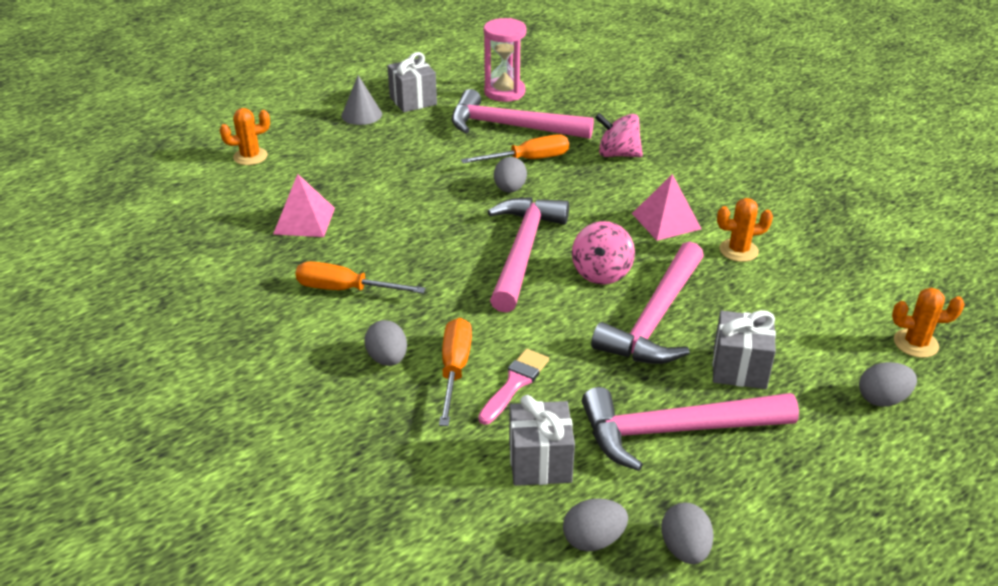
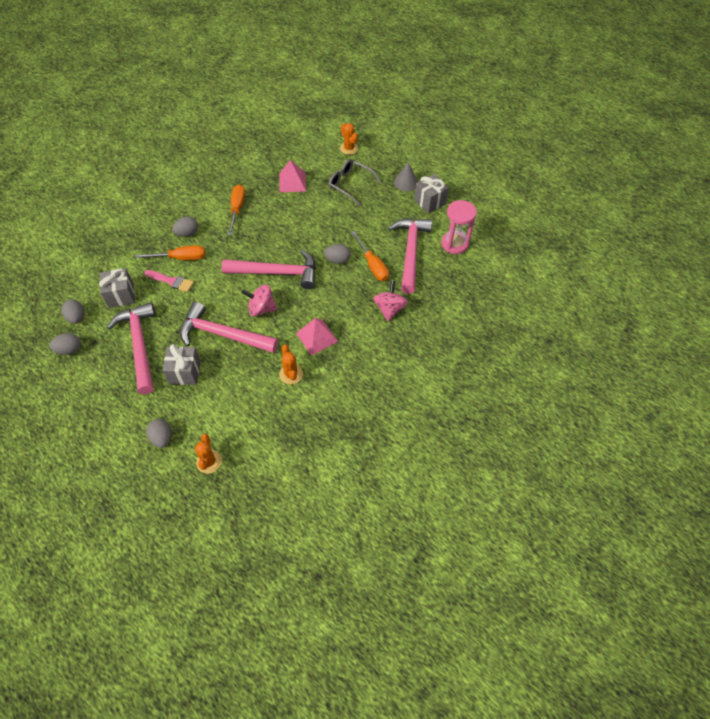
camera: 80 degrees right, 20 degrees up
(341, 163) = (350, 184): none -> grey glasses

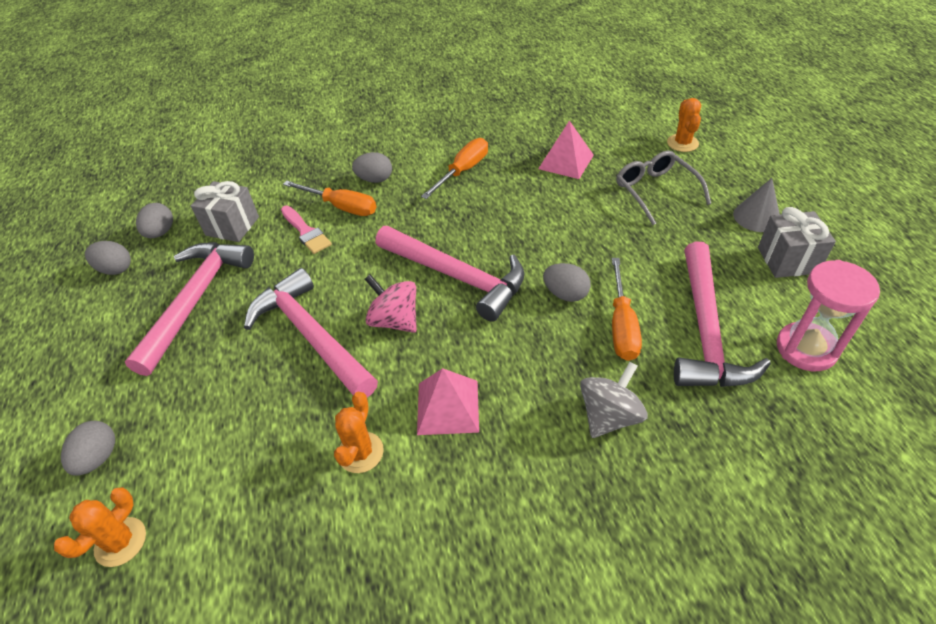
camera: 35 degrees right, 10 degrees down
(185, 372) = (215, 368): grey gift -> none
(389, 309) = (609, 416): pink spinning top -> grey spinning top
(410, 252) = (706, 330): pink hammer -> pink hammer turned 150 degrees clockwise

